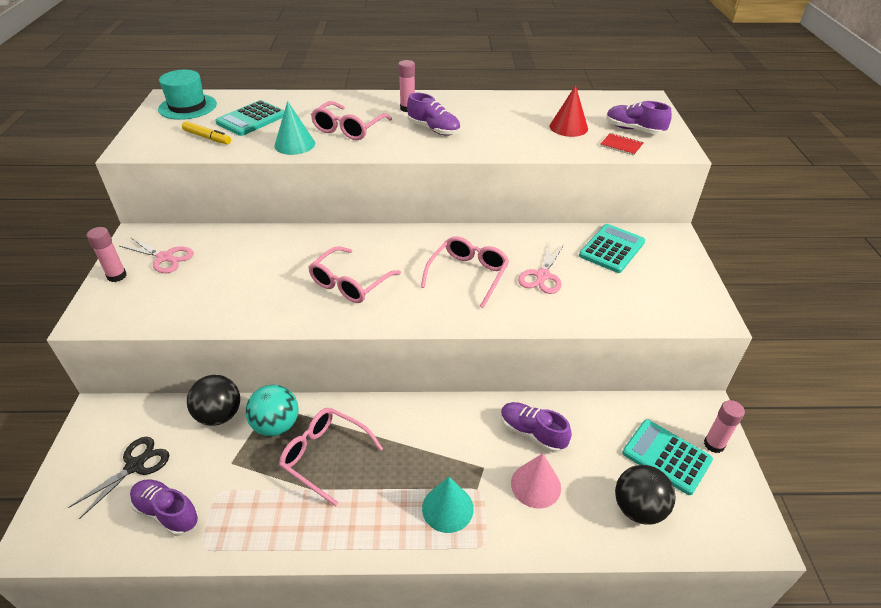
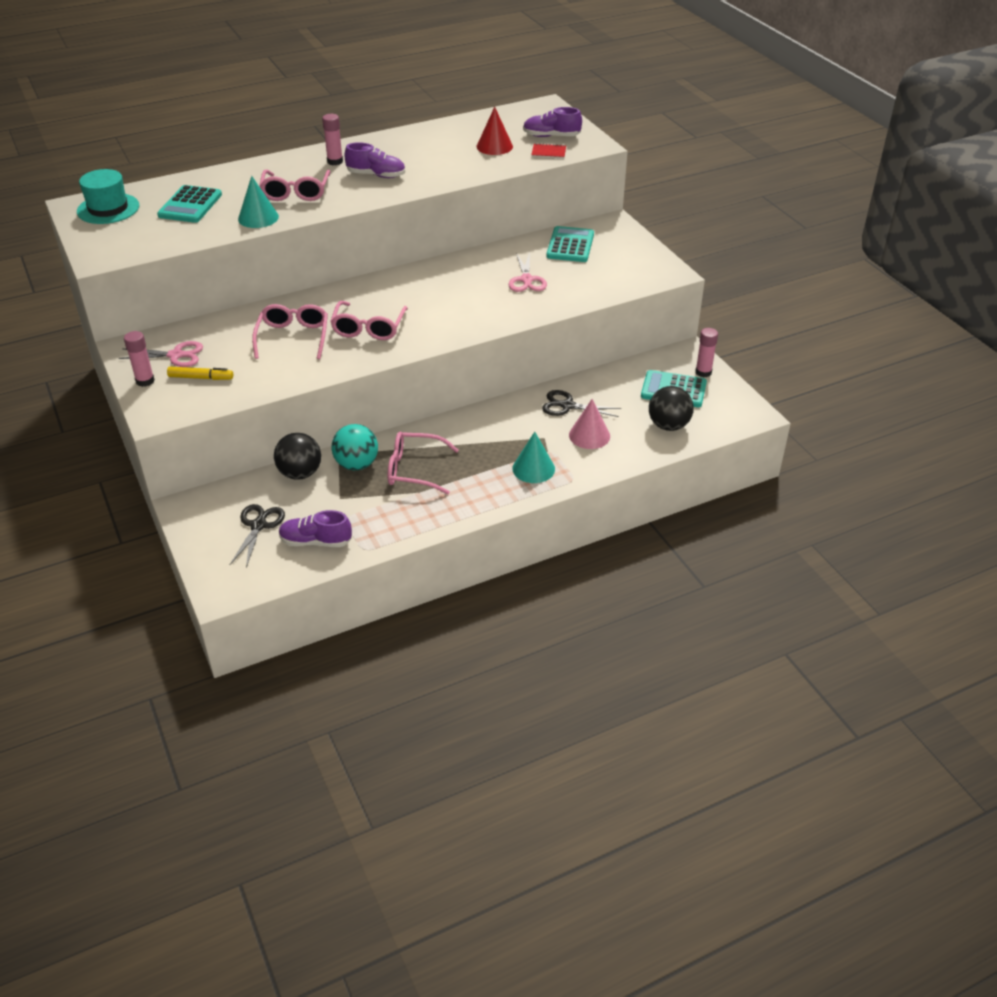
camera: 25 degrees left, 0 degrees up
(207, 137) = (165, 231): yellow marker -> yellow marker (201, 378)
(468, 275) = (465, 295): pink glasses -> pink glasses (293, 337)
(532, 433) = (567, 406): purple shoe -> black scissors

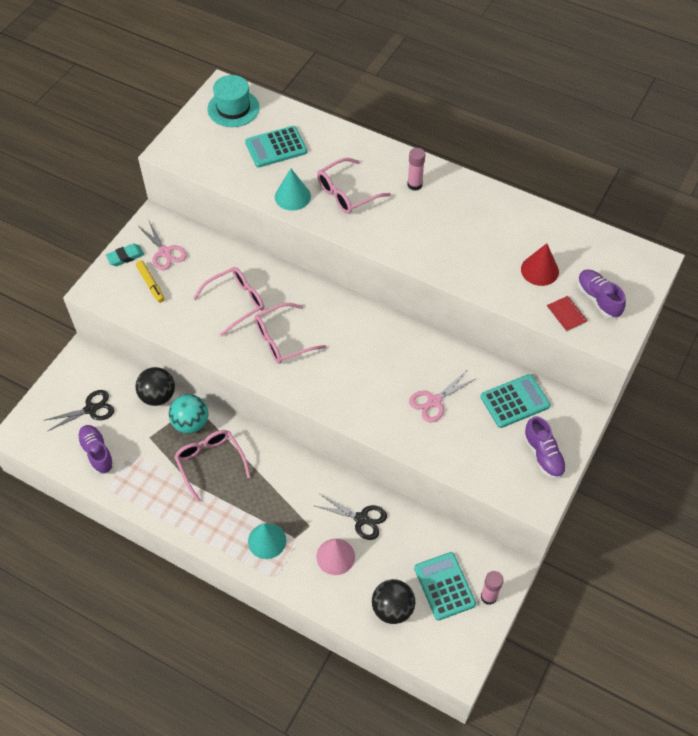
camera: 55 degrees right, 15 degrees up
(145, 381) = (125, 257): pink glue stick -> turquoise eraser
(376, 175) = (417, 224): purple shoe -> purple shoe (543, 455)
(567, 406) = (361, 519): black scissors -> black scissors turned 135 degrees clockwise

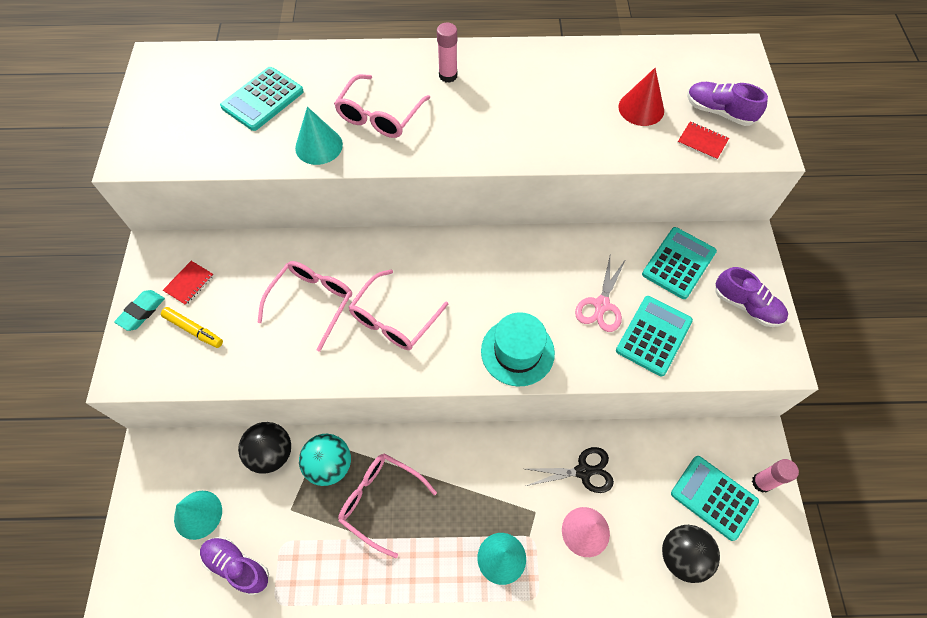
camera: 30 degrees left, 5 degrees up
(91, 409) = (198, 514): black scissors -> turquoise cone
(165, 252) = (189, 283): pink scissors -> red notebook
(233, 108) = (183, 77): turquoise hat -> turquoise hat (517, 352)
(456, 440) = (653, 336): none -> turquoise calculator

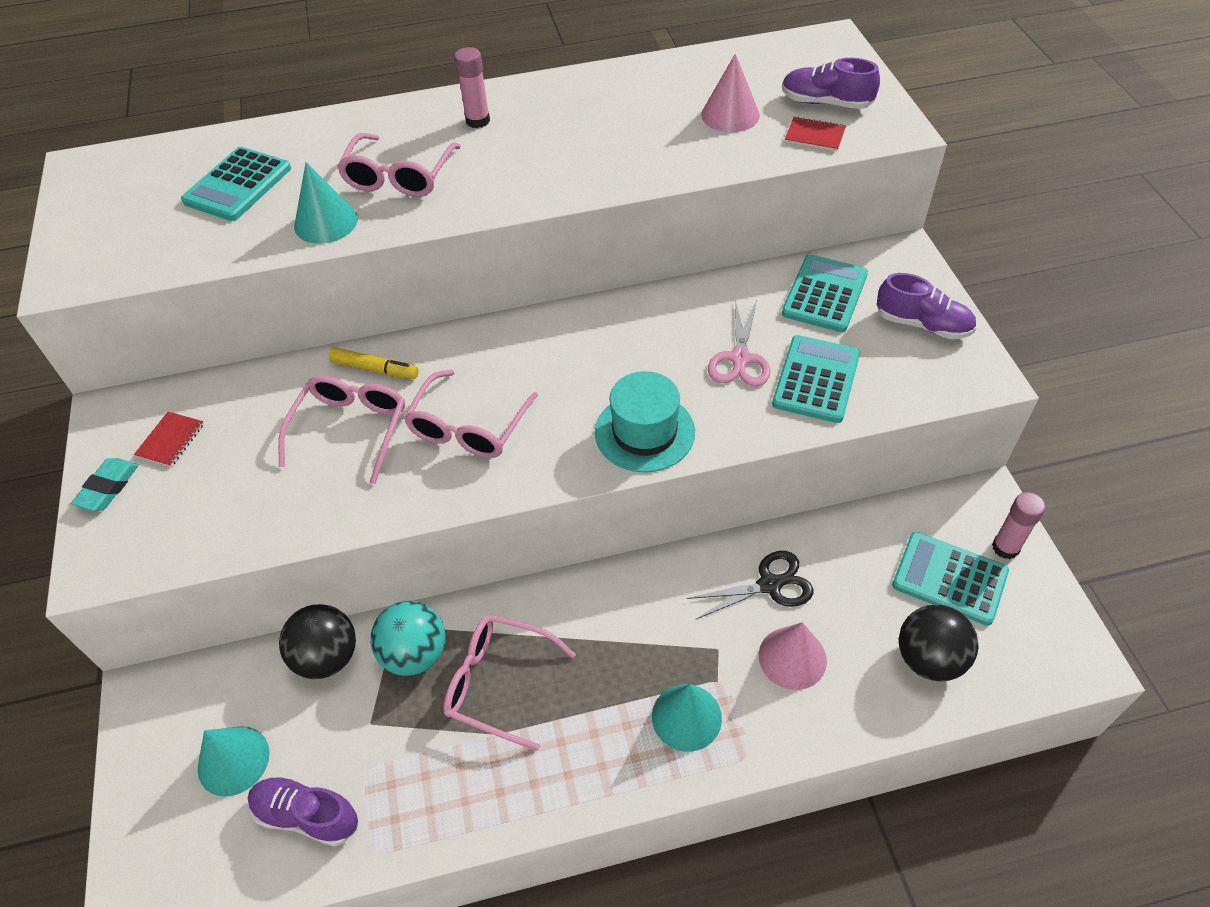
camera: 10 degrees left, 10 degrees down
(194, 330) = (189, 495): yellow marker -> yellow marker (375, 369)
(641, 108) = (730, 115): red cone -> pink cone

